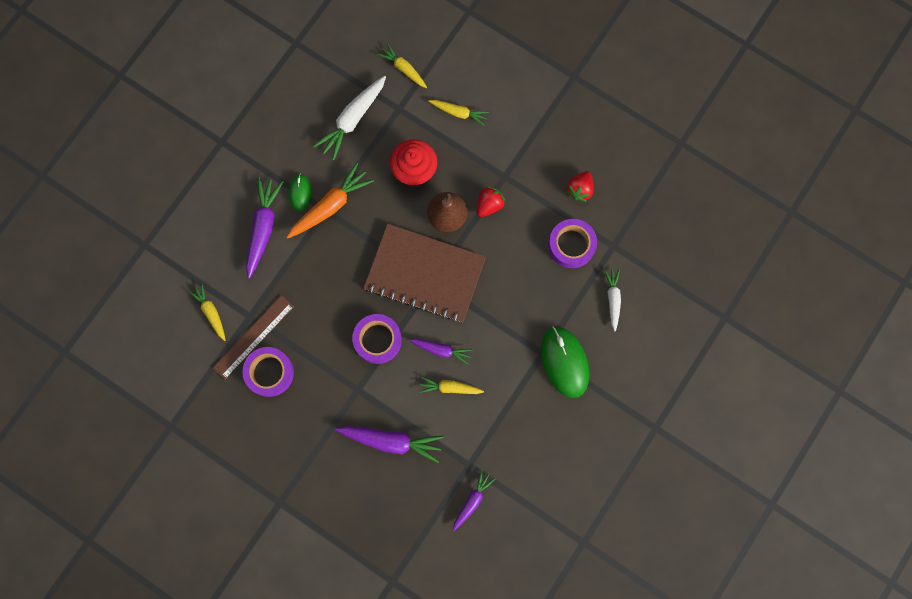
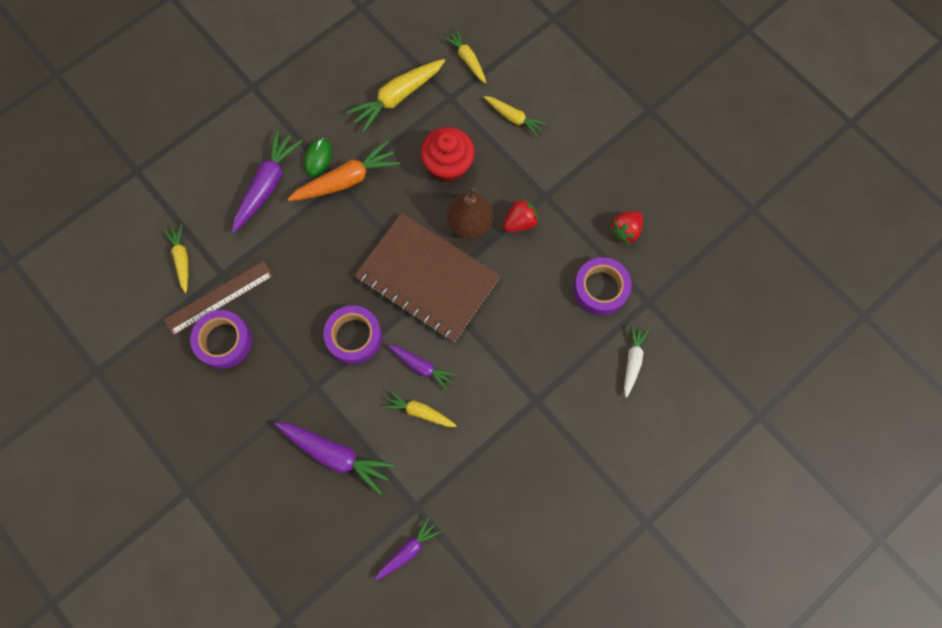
camera: 15 degrees right, 5 degrees down
(352, 120) = (397, 97): white carrot -> yellow carrot
(564, 362) = (558, 417): green mouse -> none

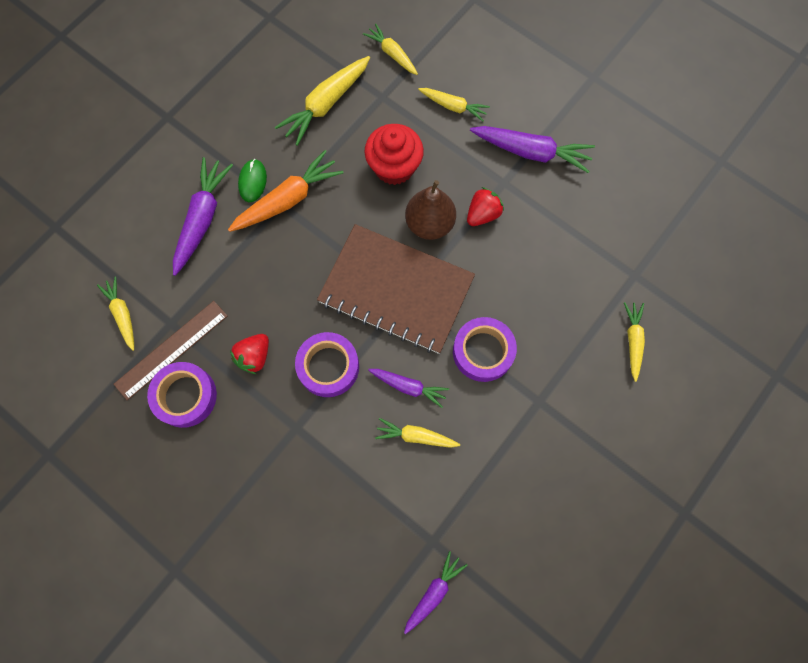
camera: 10 degrees left, 0 degrees up
(336, 455) = (333, 500): purple carrot -> purple carrot (532, 152)
(600, 288) = (582, 270): purple tape -> purple tape (483, 351)
(625, 231) = (595, 205): red strawberry -> red strawberry (254, 356)
(632, 360) = (633, 341): white carrot -> yellow carrot

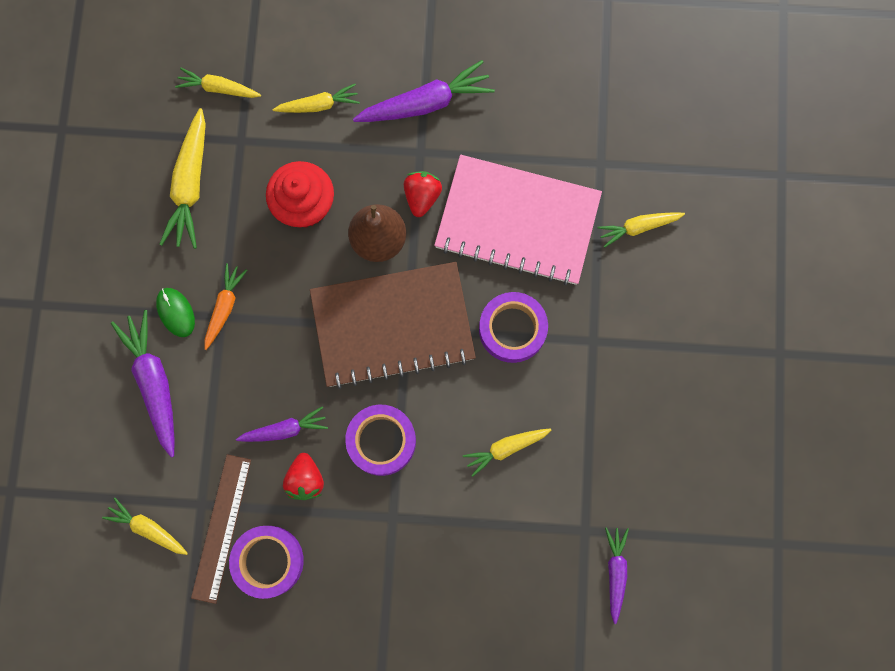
camera: 35 degrees left, 5 degrees up
(288, 199) = (224, 307): orange carrot -> orange carrot, size x0.61
(409, 387) = (468, 408): purple carrot -> purple carrot (285, 429)
(541, 277) = (517, 222): none -> pink notebook
(633, 341) = (638, 227): yellow carrot -> yellow carrot turned 75 degrees counterclockwise

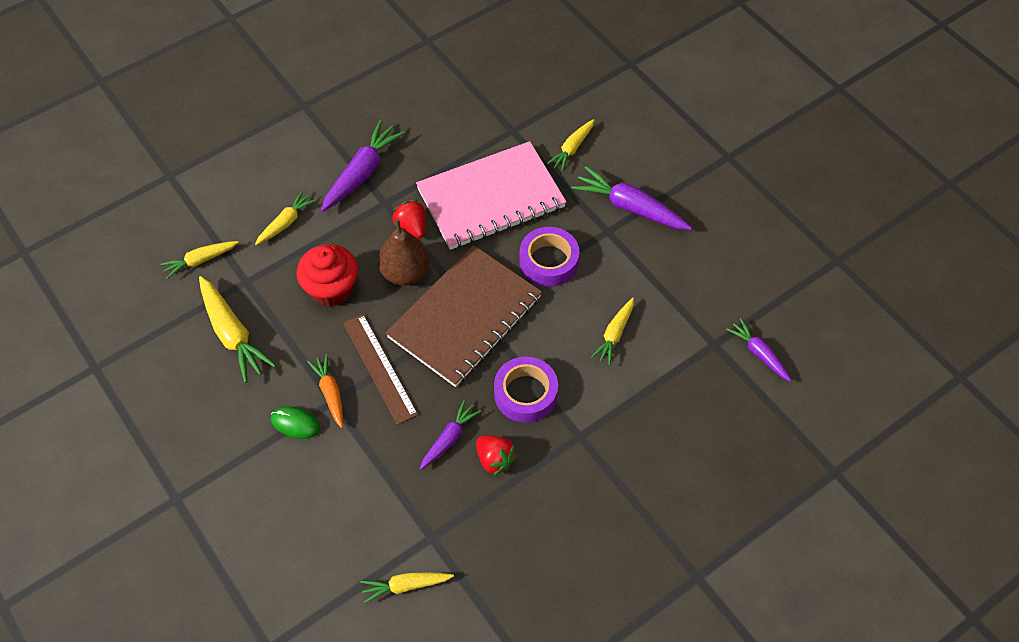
camera: 40 degrees left, 20 degrees down
(154, 382) = (320, 482): purple carrot -> purple carrot (629, 207)
(221, 528) = (462, 540): brown ruler -> brown ruler (380, 368)
(268, 561) = (518, 535): purple tape -> none

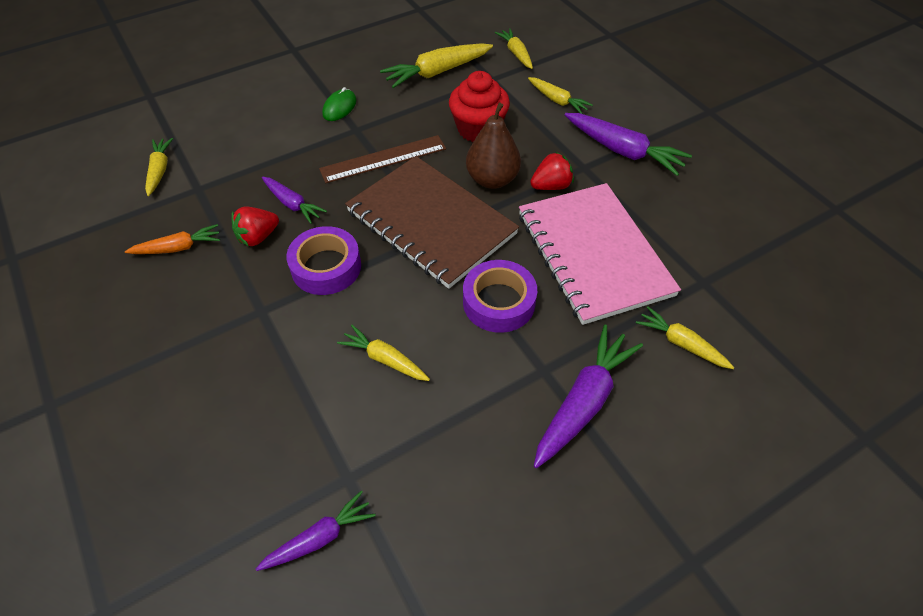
camera: 95 degrees right, 5 degrees down
(330, 393) = (364, 127): orange carrot -> orange carrot (178, 247)

